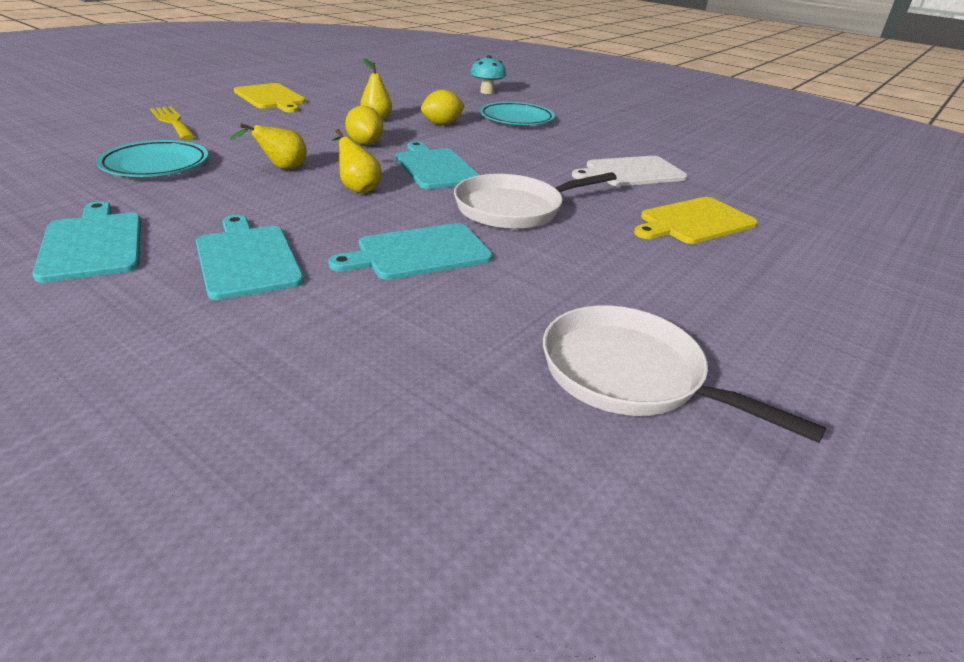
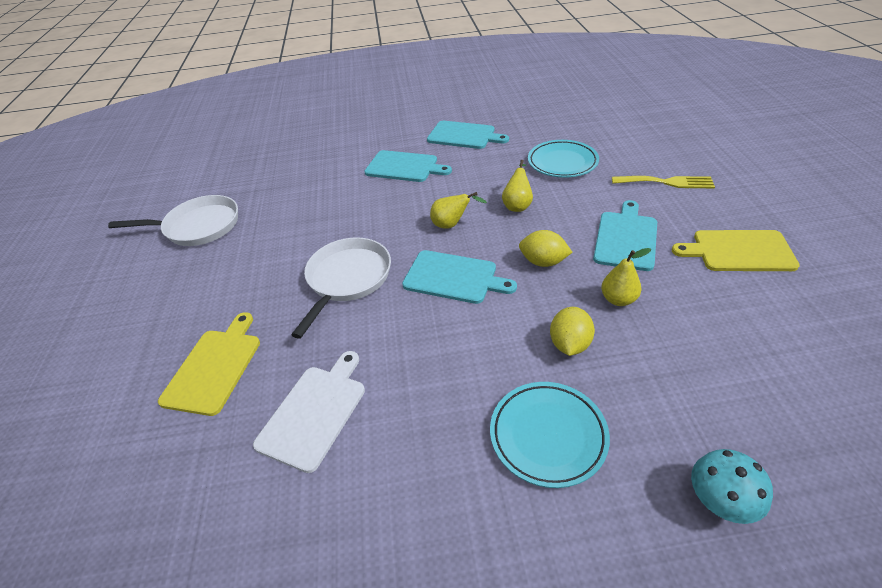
camera: 140 degrees right, 10 degrees up
(419, 253) = (348, 215): turquoise cutting board -> turquoise cutting board (626, 238)

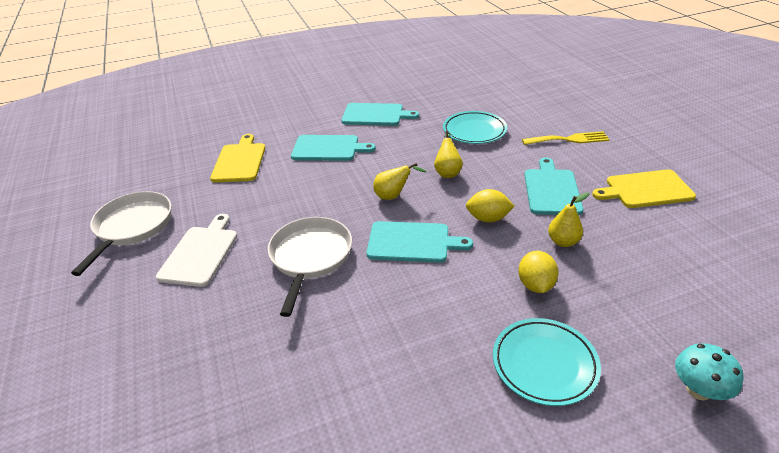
camera: 15 degrees left, 5 degrees down
(198, 227) = (132, 227): white pan -> white pan turned 60 degrees counterclockwise
(214, 367) = (203, 359): yellow cutting board -> yellow cutting board (239, 161)
(314, 412) = (323, 383): white cutting board -> white cutting board (200, 253)

